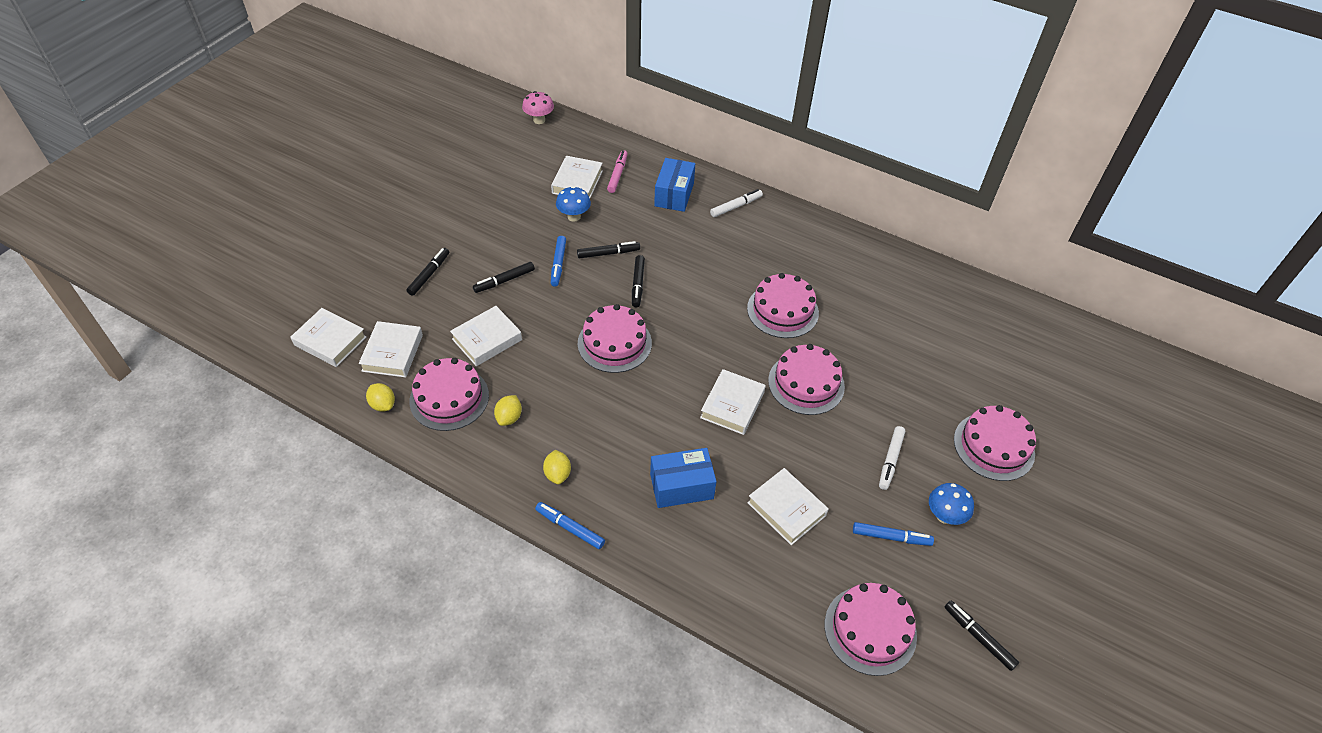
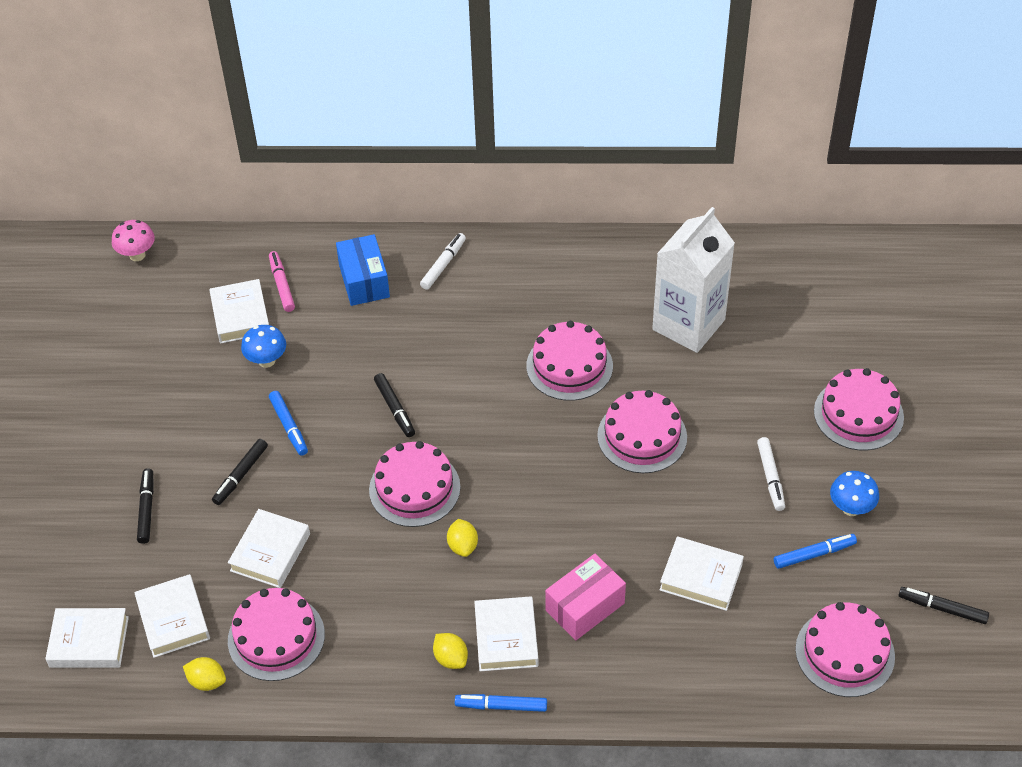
camera: 25 degrees left, 0 degrees up
(509, 417) = (357, 625): yellow lemon -> yellow lemon (463, 546)
(608, 253) = (337, 387): black marker -> none
(681, 486) = (585, 607): blue box -> pink box
(732, 405) = (582, 496): white book -> white book (506, 637)
(892, 321) = (688, 325): none -> white carton

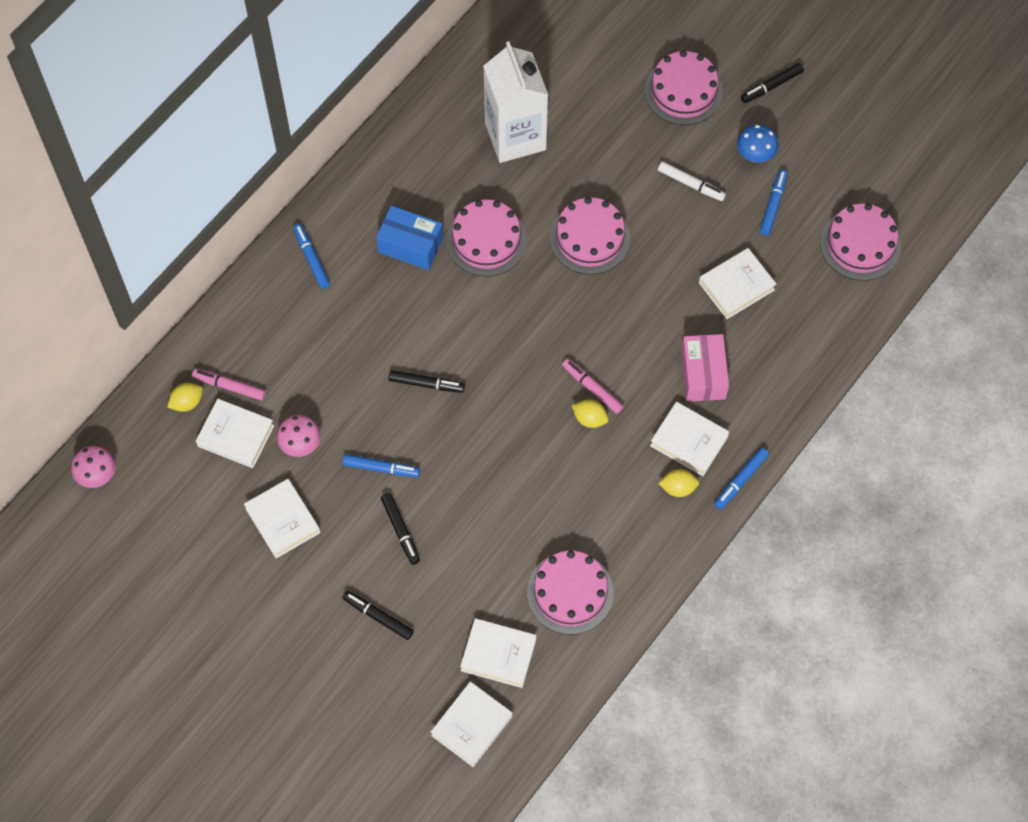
camera: 55 degrees left, 15 degrees up
(207, 681) = (571, 662): yellow lemon -> yellow lemon (187, 402)
(266, 361) = (300, 445): blue mushroom -> pink mushroom
(270, 552) = (491, 552): white book -> white book (283, 520)
(364, 281) = (278, 325): blue box -> blue box (410, 245)
(414, 488) = (512, 418): pink cake -> none
(443, 265) = (311, 258): white marker -> blue marker
(494, 529) = (592, 388): none -> pink marker
(942, 608) = (872, 163): black marker -> black marker (771, 86)

